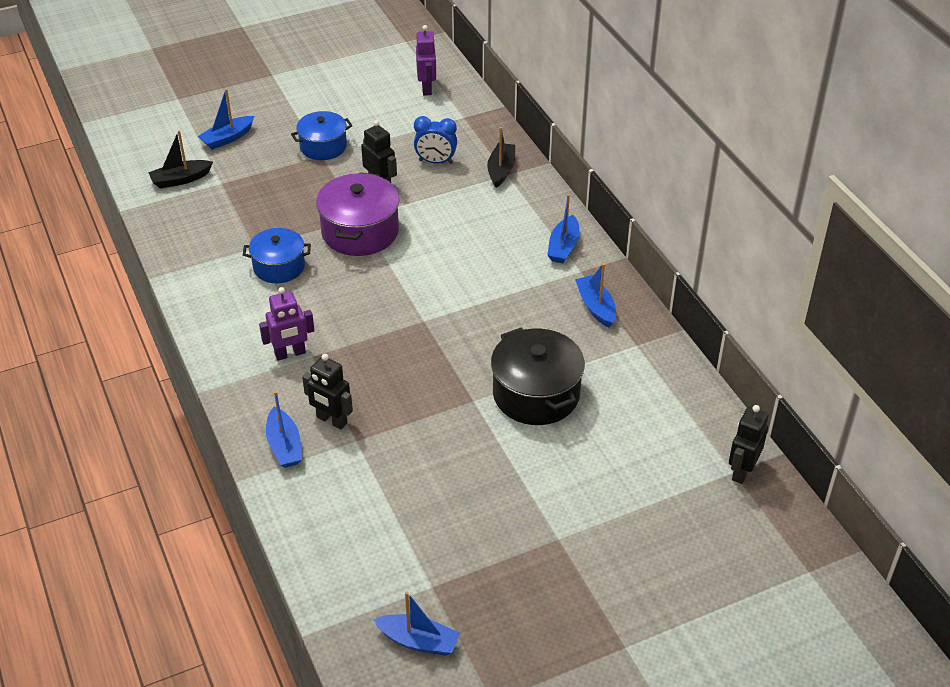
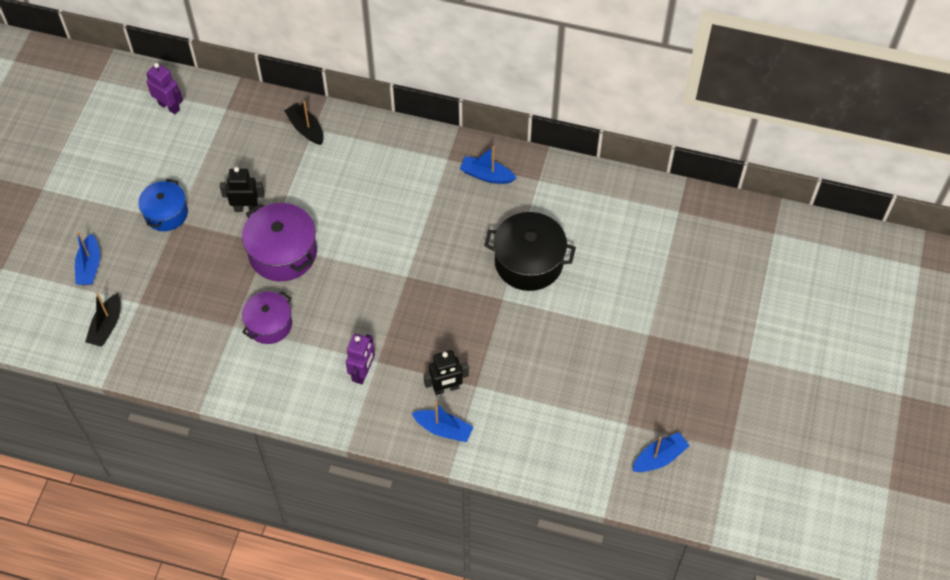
camera: 50 degrees left, 15 degrees up
(279, 266) = (269, 324): blue pot -> purple pot
(436, 162) = (256, 159): blue clock -> none
(563, 247) = (416, 151): blue boat -> none
(741, 471) = (681, 207): black robot -> none

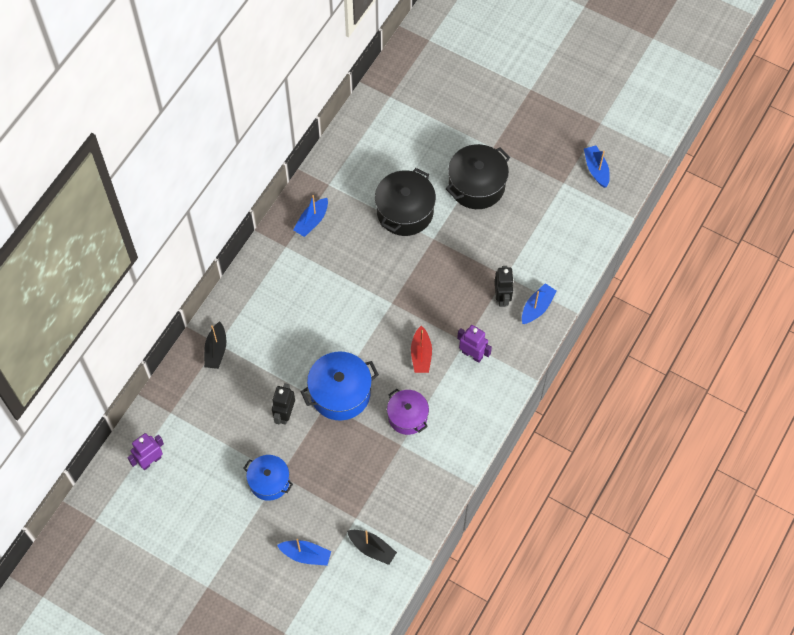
camera: 75 degrees left, 5 degrees up
(283, 253) = (340, 393): purple pot -> blue pot
(306, 129) = (216, 350): black boat -> black boat turned 60 degrees counterclockwise
(349, 320) = (421, 354): none -> red boat
(589, 328) = (476, 185): none -> black pot

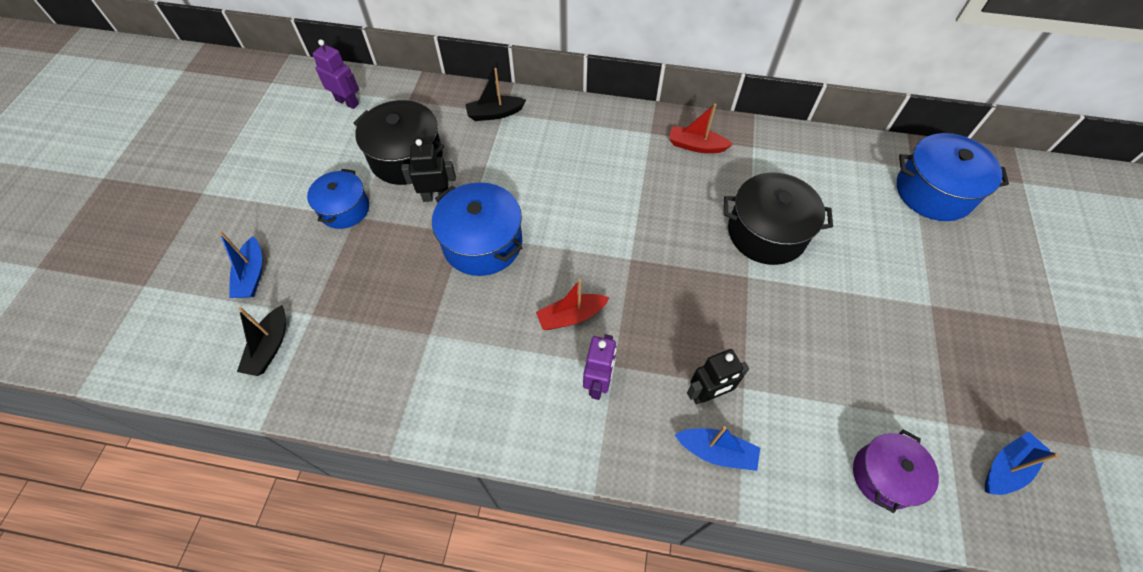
camera: 70 degrees right, 5 degrees down
(312, 221) = (696, 146): blue boat -> red boat
(407, 416) = (474, 329): purple pot -> purple pot (884, 476)
(414, 96) = (933, 192): none -> blue pot
(476, 185) = (859, 303): black pot -> black pot (406, 157)

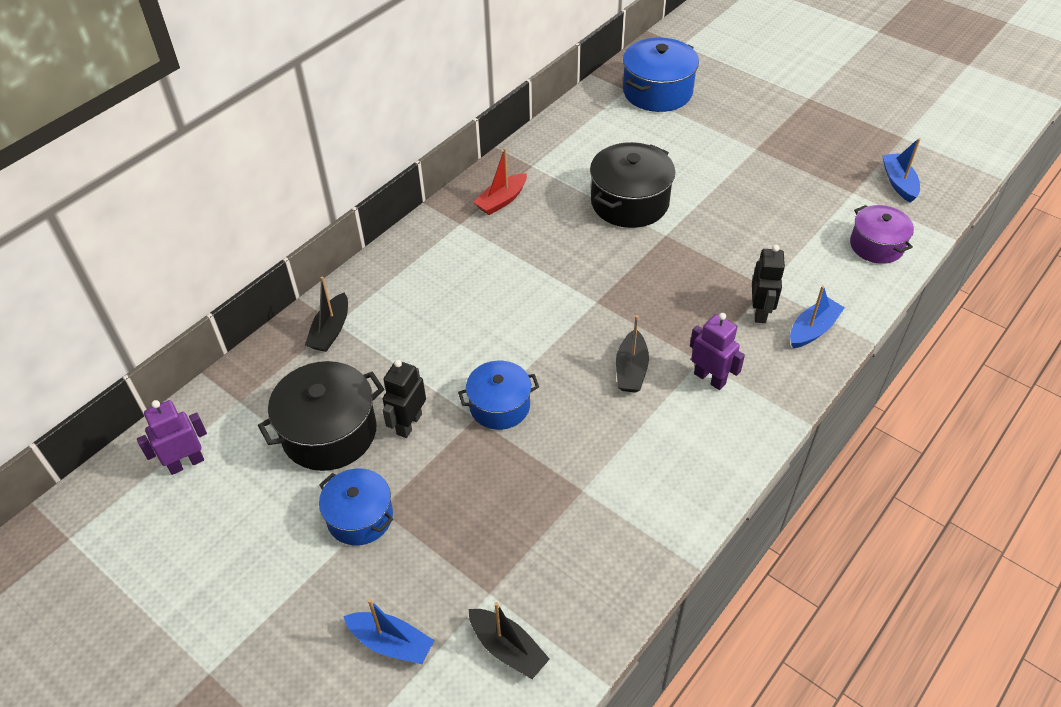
camera: 60 degrees left, 10 degrees down
(482, 243) = (499, 406): blue pot -> blue pot, size x0.65
(571, 316) = (631, 370): red boat -> black boat

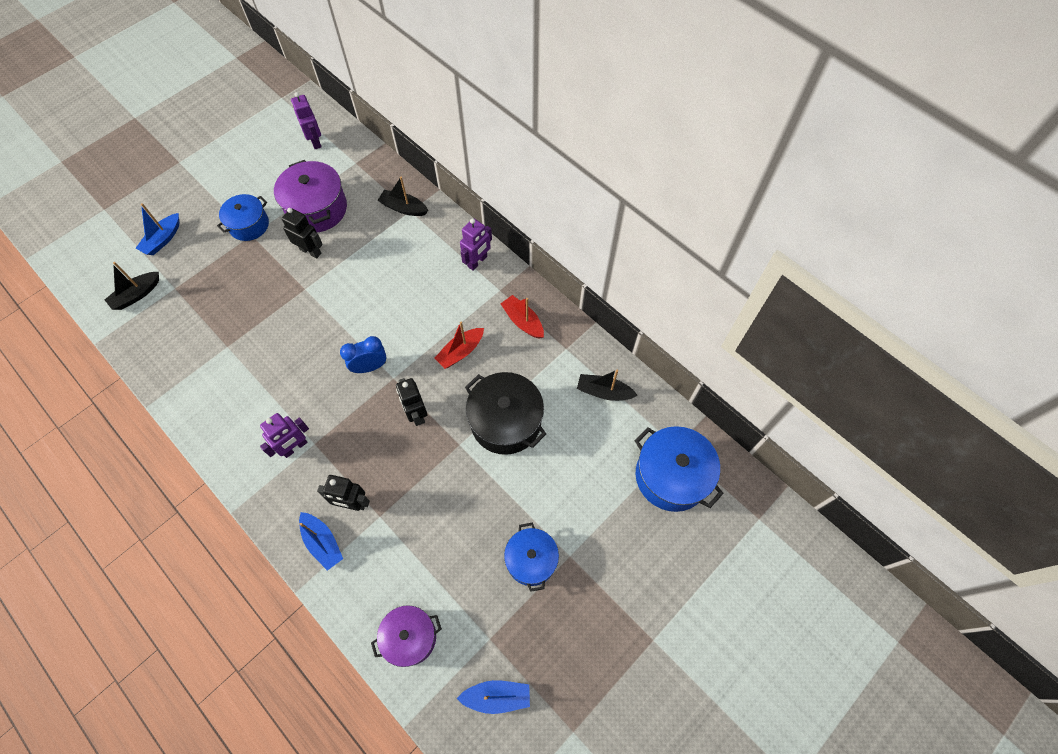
camera: 95 degrees right, 15 degrees up
(329, 432) = (317, 209): black pot -> purple pot
(419, 247) = (477, 262): none -> purple robot
(499, 406) = (310, 304): blue pot -> blue pot (531, 560)
(550, 247) = (460, 352): none -> red boat
(585, 325) = (370, 367): none -> blue clock
(631, 370) = (318, 392): black boat -> black boat (604, 392)
(638, 274) = (416, 414): none -> black robot

